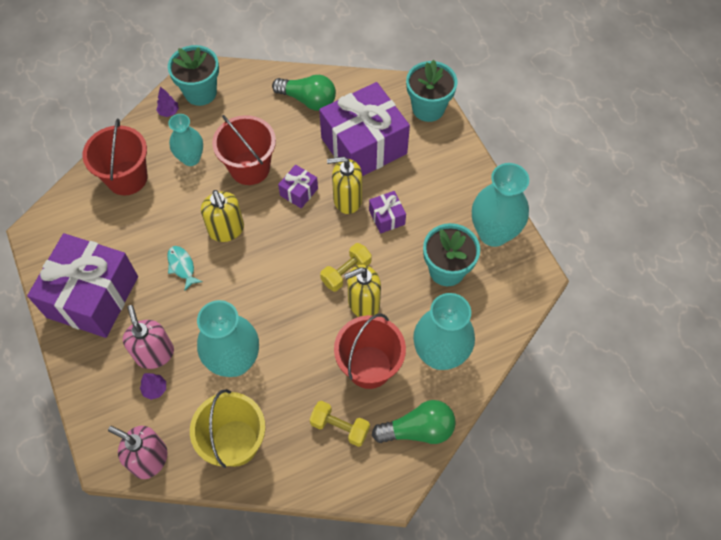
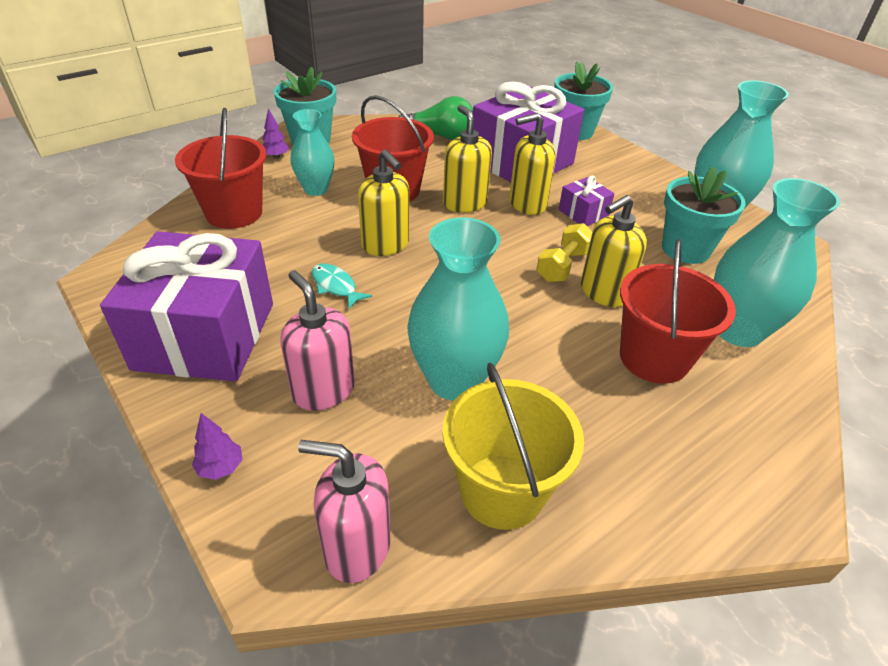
camera: 15 degrees left, 20 degrees down
(155, 389) = (337, 437): purple tree -> purple tree (221, 468)
(299, 192) = (464, 203): purple gift -> yellow soap dispenser
(340, 427) = (657, 438): yellow dumbbell -> none
(418, 429) = (773, 421): green light bulb -> none

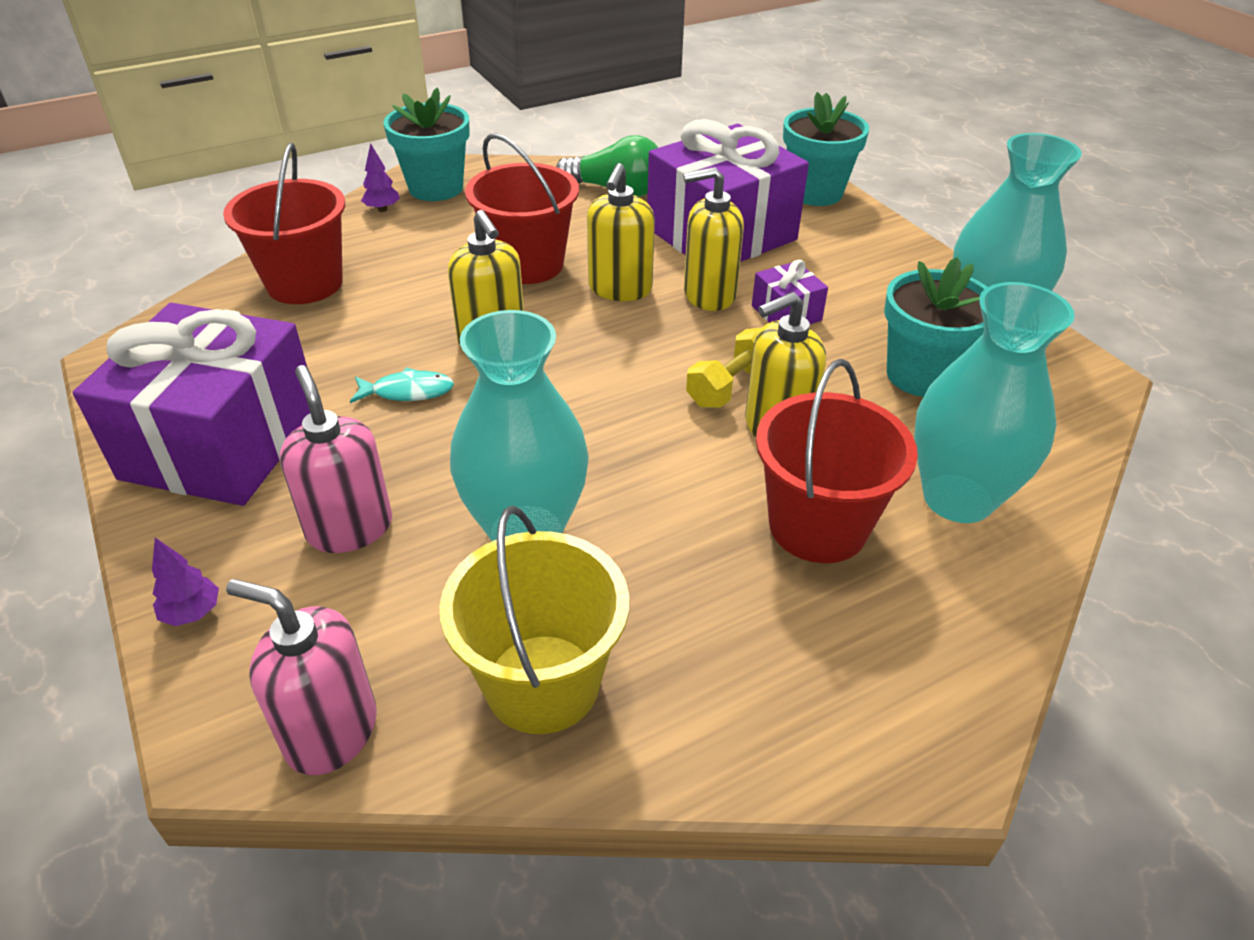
camera: 10 degrees right, 0 degrees up
(316, 189) = (422, 257): turquoise vase -> none
(336, 286) = (408, 392): turquoise fish -> turquoise fish turned 120 degrees clockwise
(464, 203) = (620, 289): yellow soap dispenser -> yellow soap dispenser turned 150 degrees counterclockwise

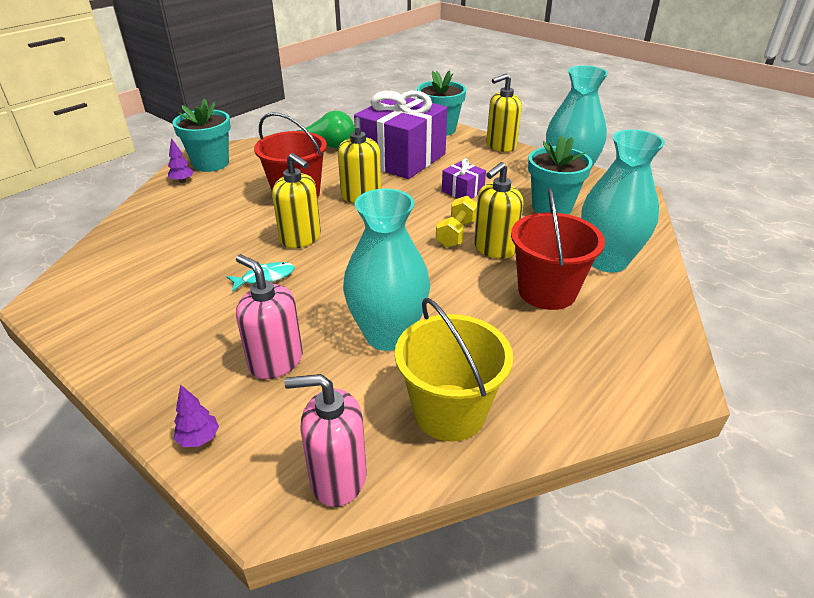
camera: 20 degrees left, 5 degrees down
(222, 443) = (155, 335): purple gift -> none
(305, 283) = (155, 232): red bucket -> none
(709, 295) = (414, 190): yellow soap dispenser -> yellow soap dispenser (500, 146)

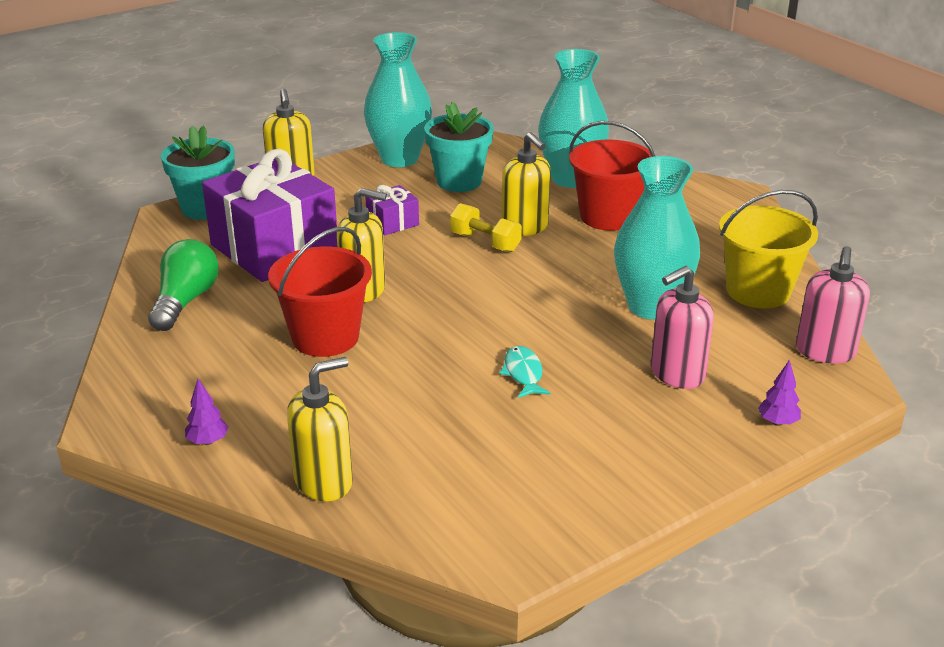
camera: 75 degrees left, 5 degrees down
(211, 163) = (161, 412): turquoise flower pot -> none
(301, 238) = (446, 342): yellow soap dispenser -> yellow soap dispenser (324, 481)

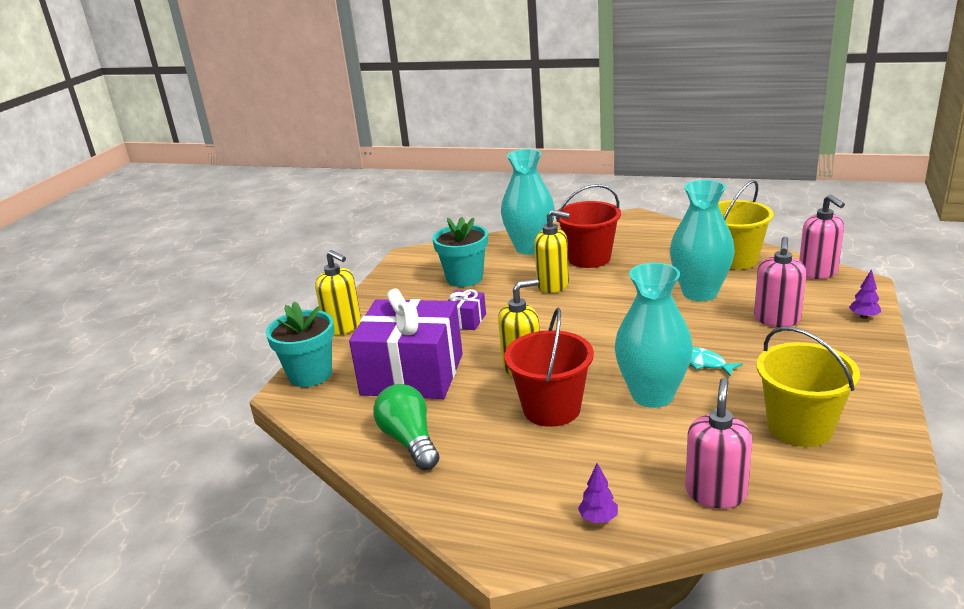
camera: 35 degrees left, 5 degrees down
(324, 481) = (715, 493): yellow soap dispenser -> pink soap dispenser
(399, 159) = (400, 282): turquoise vase -> turquoise vase (652, 395)
(485, 242) = (545, 304): yellow dumbbell -> none
(497, 478) = (800, 427): none -> yellow bucket

